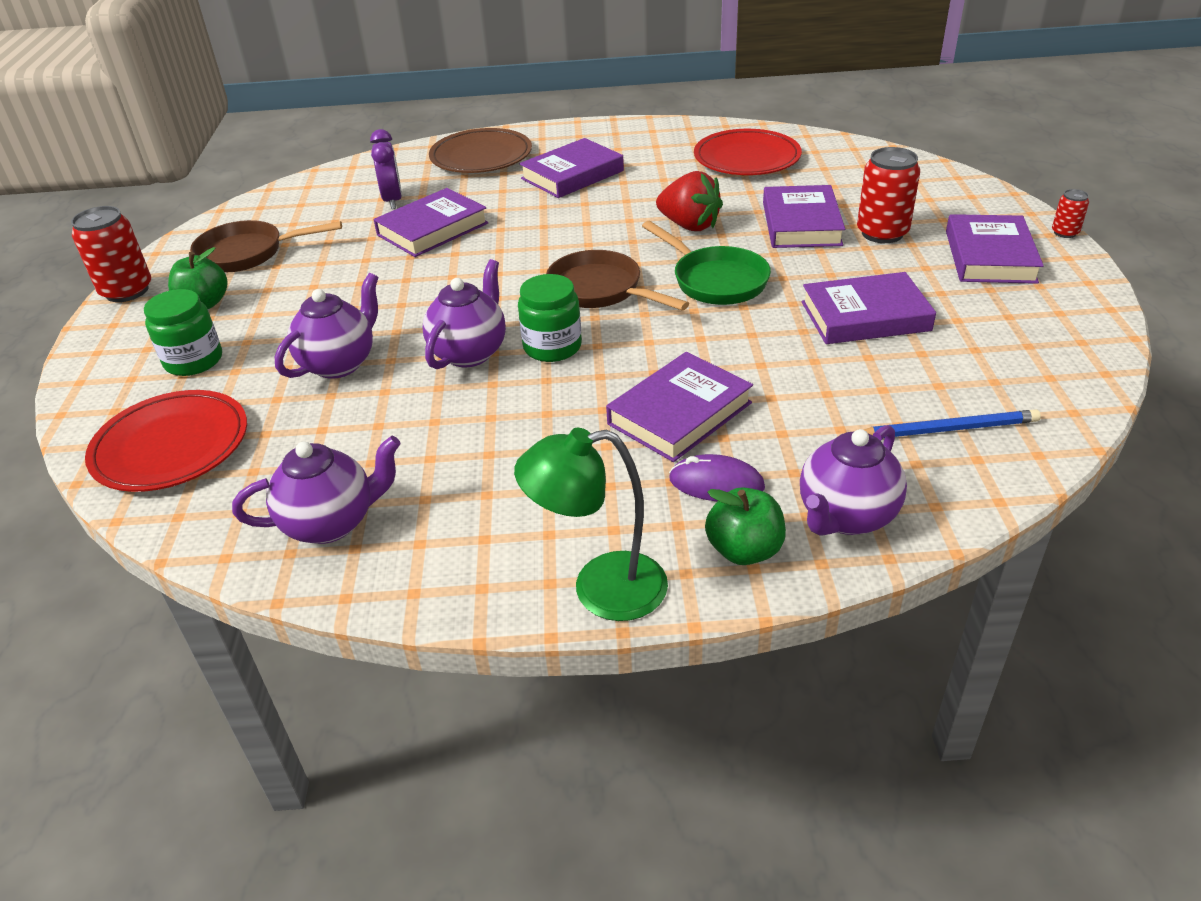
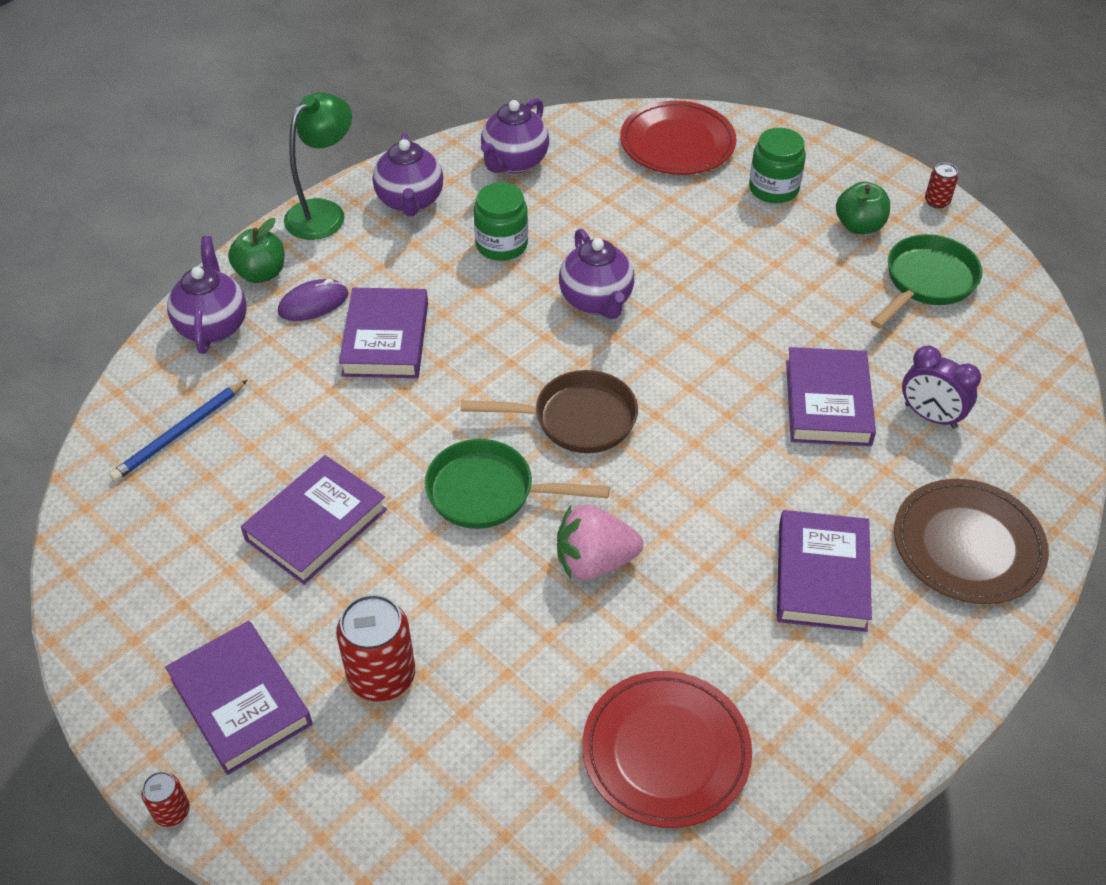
camera: 135 degrees right, 10 degrees up
(127, 291) = (937, 201): red can -> red can, size x0.51
(248, 253) = (926, 282): brown pan -> green pan
(339, 363) = (673, 242): purple teapot -> purple teapot (410, 202)
(552, 347) = (543, 341): green jar -> green jar (501, 245)
(689, 225) = (594, 562): red strawberry -> pink strawberry
(801, 224) = (481, 639): purple book -> none

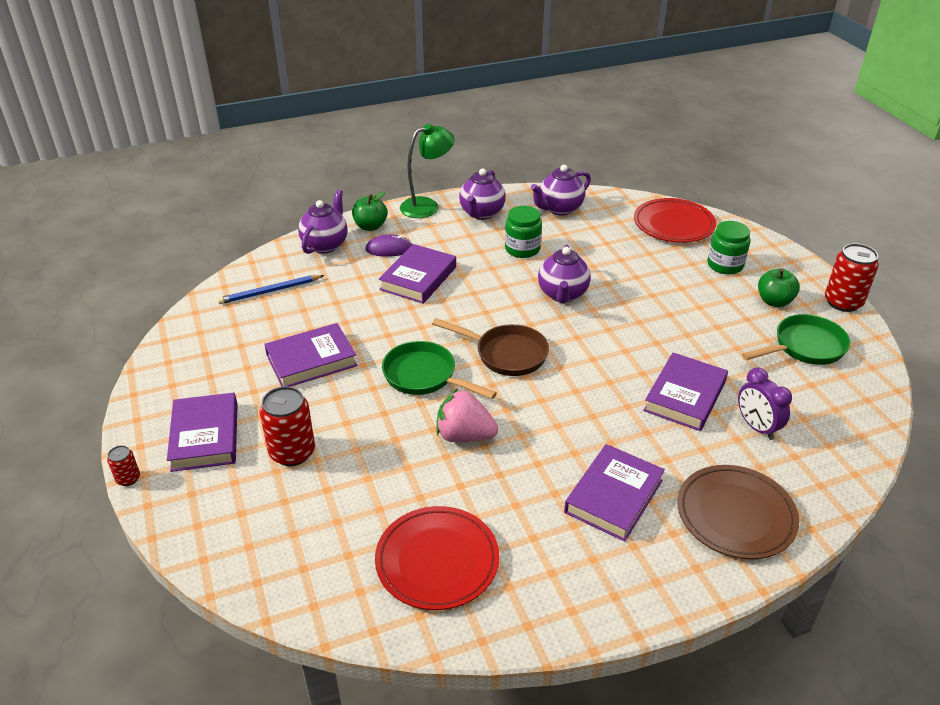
camera: 25 degrees right, 10 degrees down
(937, 201) = (843, 302): red can -> red can, size x1.97

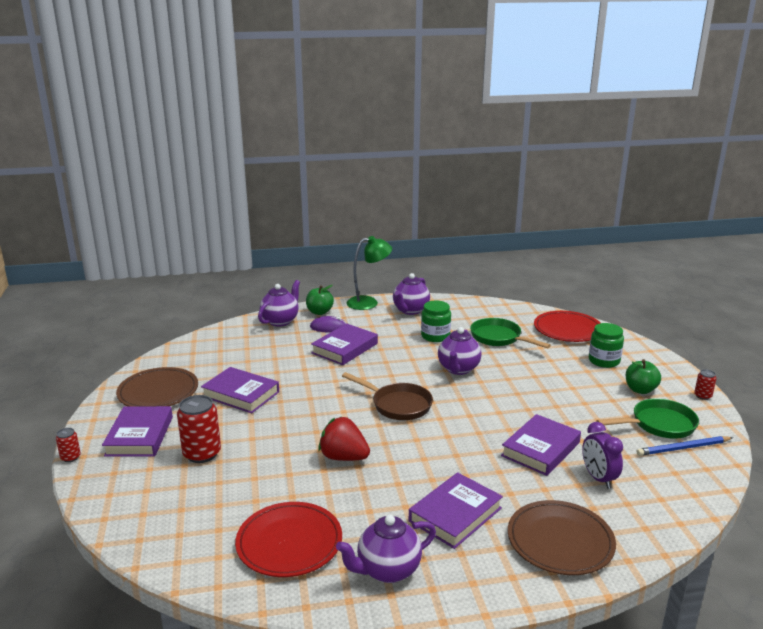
camera: 10 degrees right, 15 degrees down
(206, 369) = (158, 392): none -> brown plate
(269, 291) = (226, 347): blue pencil -> blue pencil (683, 448)
(311, 360) = (241, 394): purple book -> purple book turned 45 degrees clockwise
(424, 376) = (326, 413): green pan -> green pan (499, 338)
(464, 436) = (343, 457): pink strawberry -> red strawberry
(559, 209) = (475, 312): purple teapot -> purple teapot (387, 570)
(843, 302) = (702, 396): red can -> red can, size x0.51

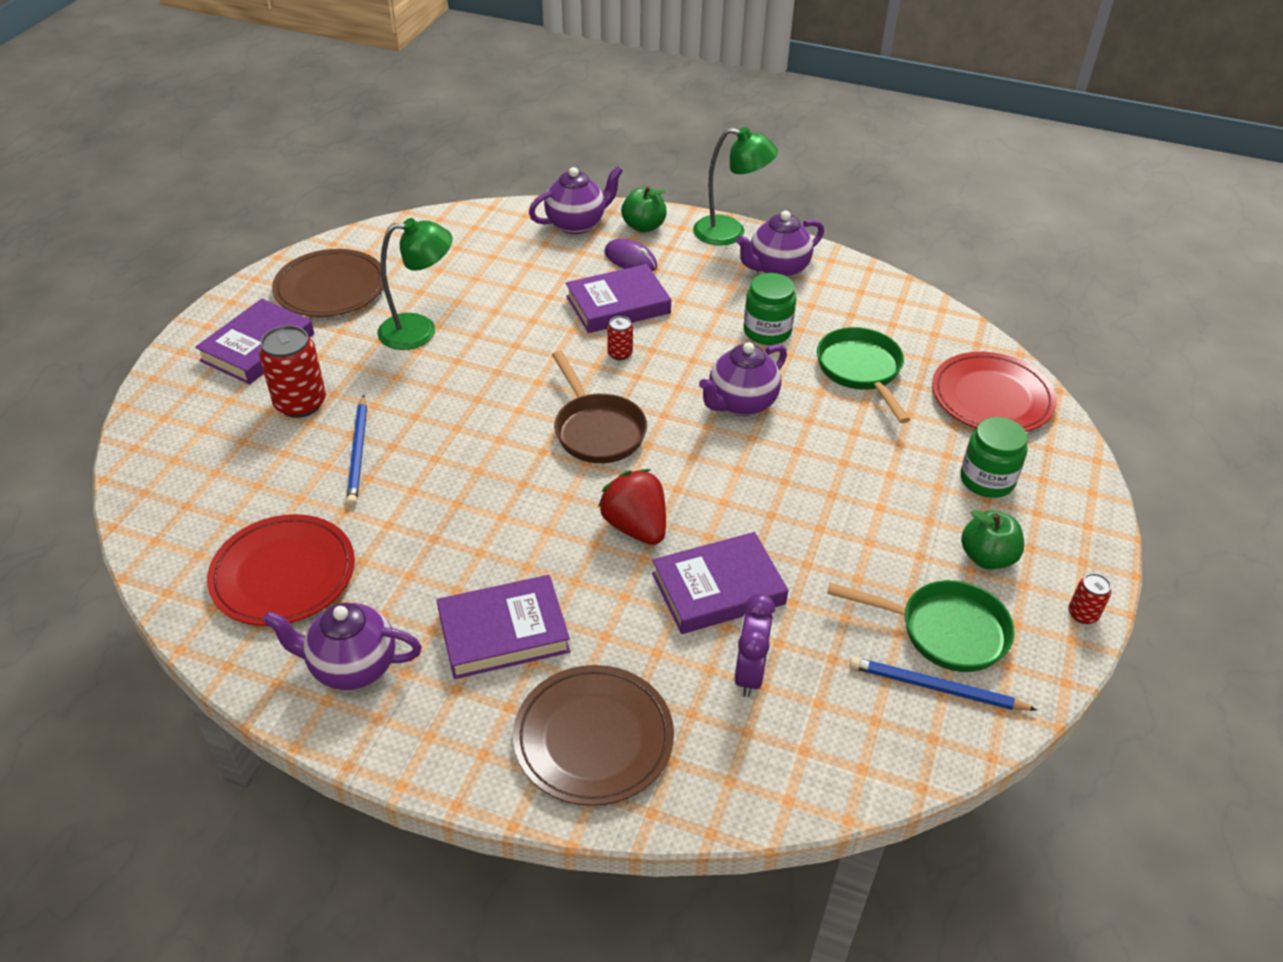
camera: 30 degrees right, 20 degrees up
(70, 457) = (167, 348): red can -> red can (620, 354)
(241, 394) = (420, 330): purple book -> green lamp
(268, 464) = (358, 453): none -> blue pencil
(343, 457) = (452, 482): red strawberry -> red strawberry (635, 527)

